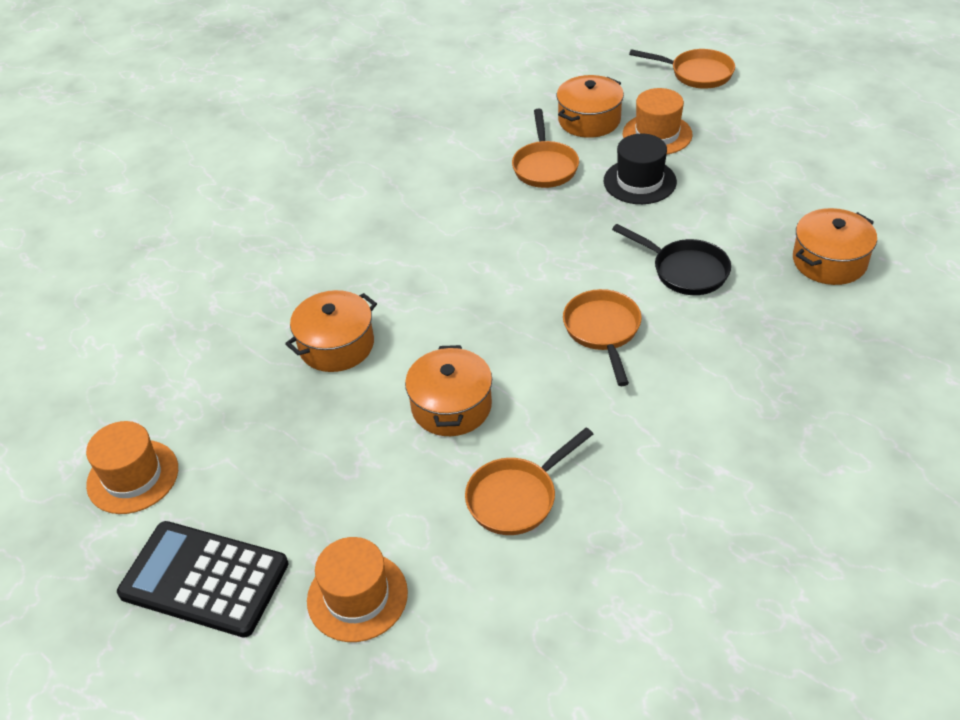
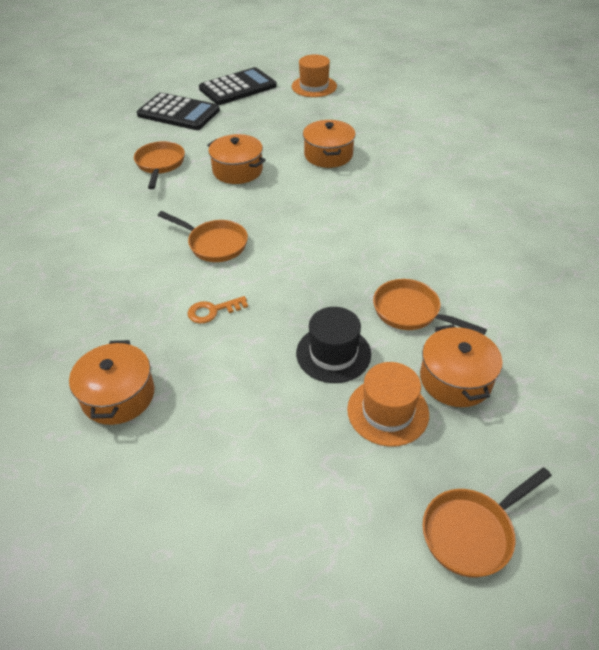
camera: 125 degrees right, 0 degrees up
(357, 596) = (178, 113): orange hat -> black calculator
(685, 270) = (213, 311): black pan -> orange key

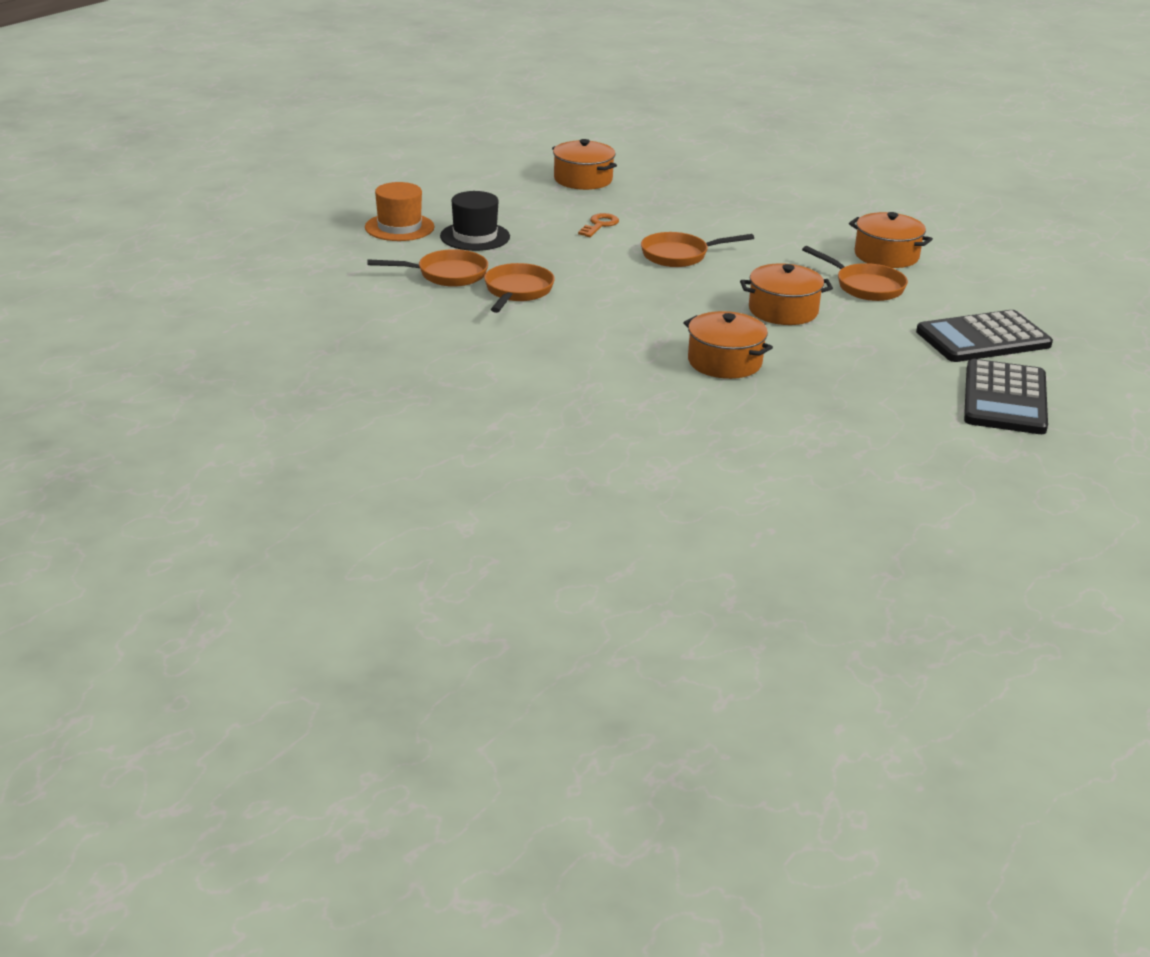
camera: 135 degrees right, 15 degrees down
(314, 86) = (921, 445): orange hat -> none
(455, 379) = (368, 254): orange pot -> orange pot (886, 256)
(472, 532) = (296, 207): orange pan -> orange pan (517, 292)

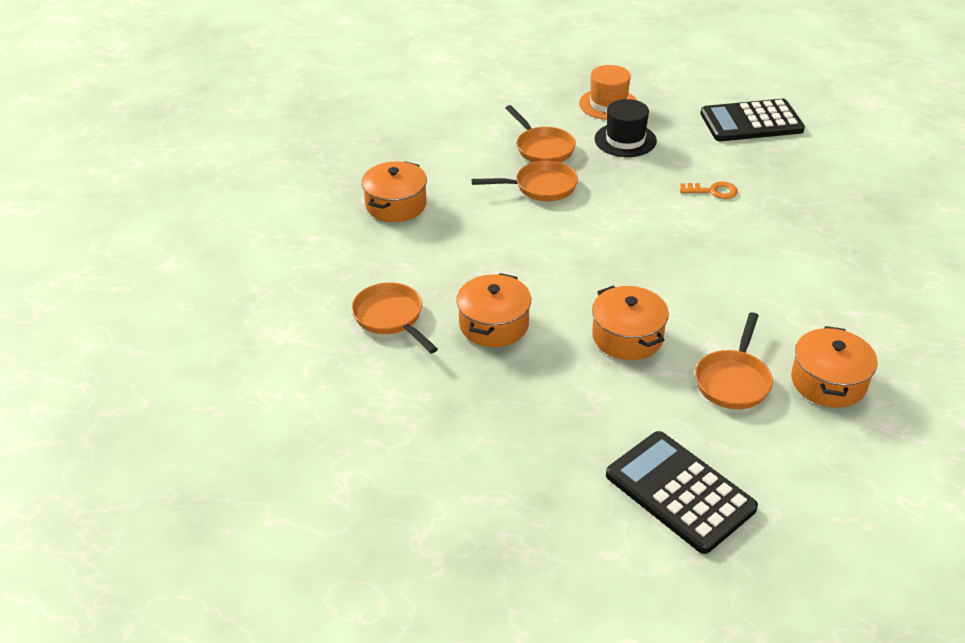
camera: 70 degrees right, 10 degrees up
(583, 179) = (804, 157): orange pot -> orange pot (396, 205)
(679, 255) = (692, 249): orange pan -> orange pan (391, 318)
(1005, 399) = (546, 530): black calculator -> black calculator (751, 122)

